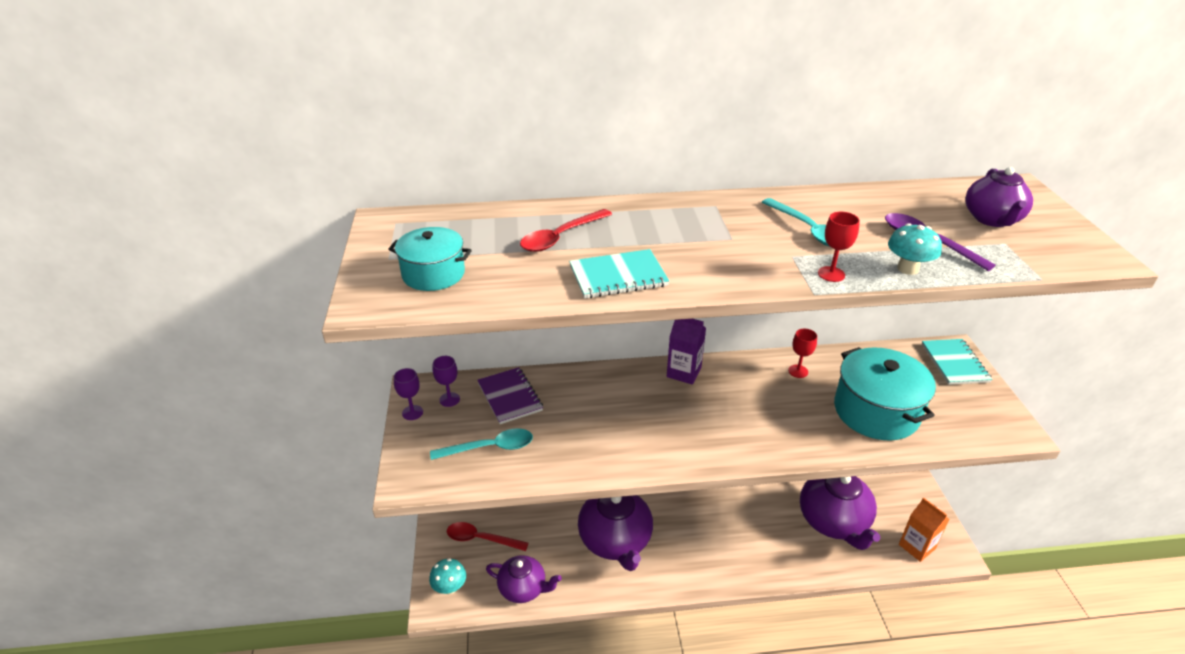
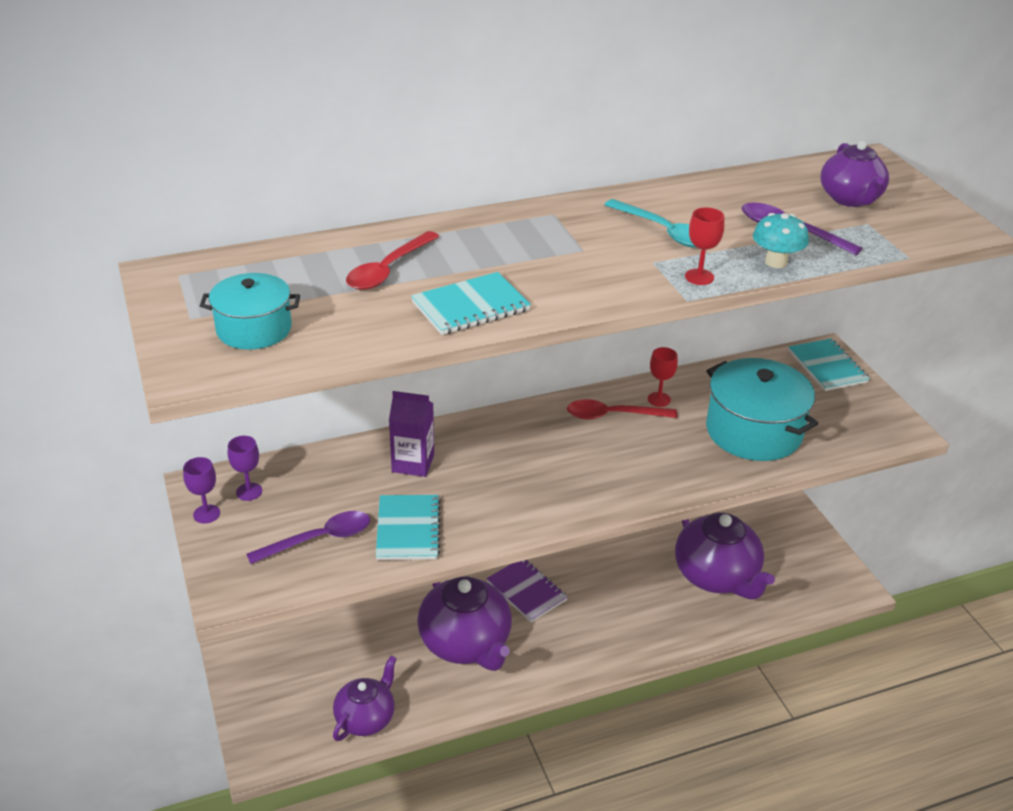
camera: 15 degrees left, 0 degrees up
(450, 587) = (271, 735): turquoise mushroom -> none
(481, 539) = (296, 671): red spoon -> red spoon (613, 415)
(490, 448) = (319, 539): turquoise spoon -> purple spoon
(510, 397) = (325, 477): purple notebook -> purple notebook (526, 591)
(523, 588) = (366, 718): purple teapot -> purple teapot turned 60 degrees counterclockwise
(562, 451) = (408, 529): none -> turquoise notebook
(684, 372) = (528, 419): purple carton -> purple carton (413, 463)
(916, 546) = (813, 587): orange carton -> none

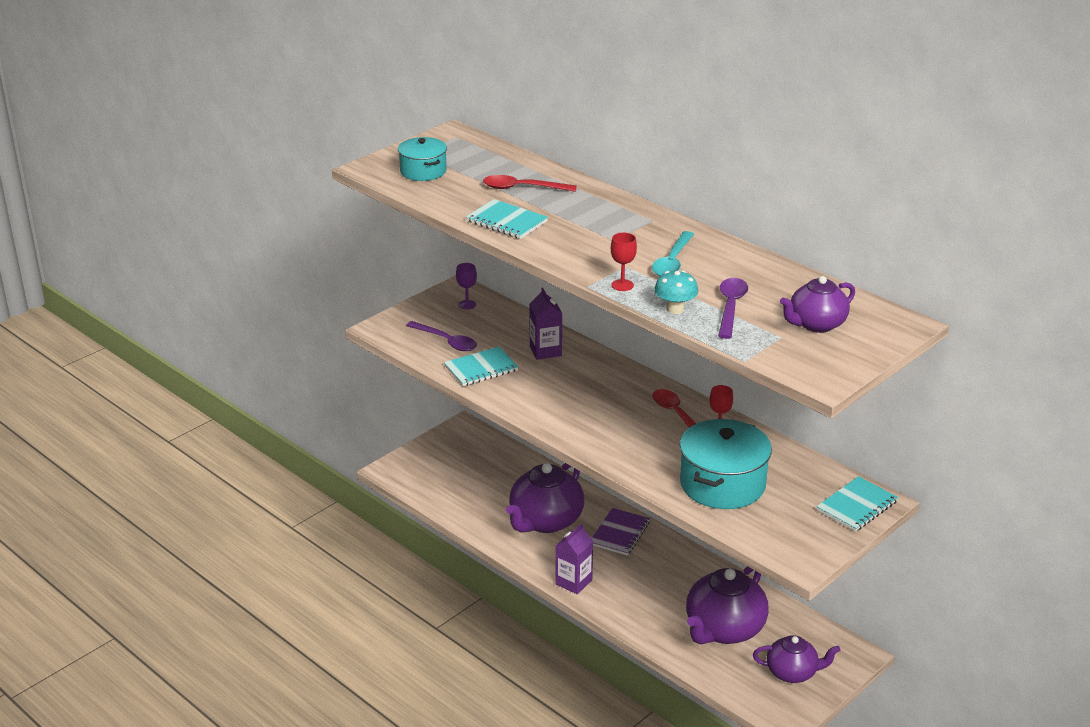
camera: 65 degrees right, 5 degrees down
(206, 514) = (436, 298): purple goblet -> none
(366, 718) = (448, 500): purple teapot -> purple teapot (792, 673)
(584, 661) = (573, 582): none -> purple carton

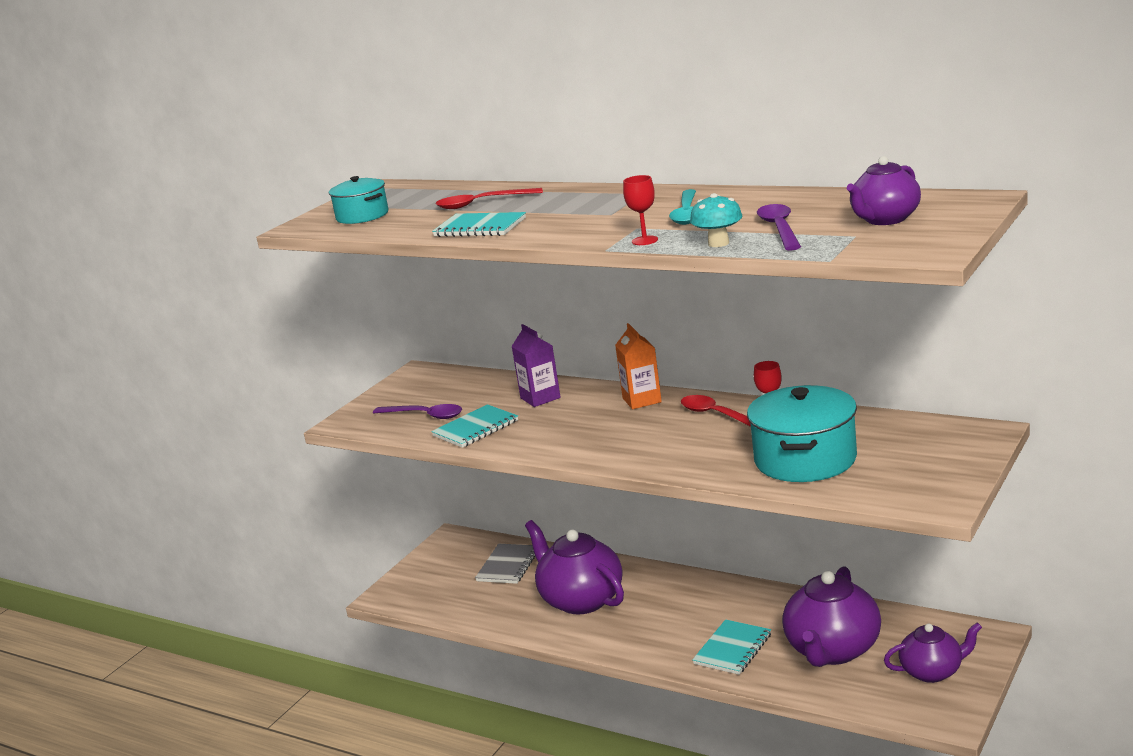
camera: 10 degrees left, 10 degrees down
(467, 304) = (433, 381): purple goblet -> none
(500, 470) = (508, 565): none -> grey notebook
(545, 521) = (581, 600): purple teapot -> purple teapot turned 120 degrees clockwise
(573, 582) = (641, 649): purple carton -> none
(620, 533) = (669, 590): purple notebook -> none
(625, 379) = (642, 400): none -> orange carton
(857, 506) = (965, 442): turquoise notebook -> turquoise notebook (732, 649)

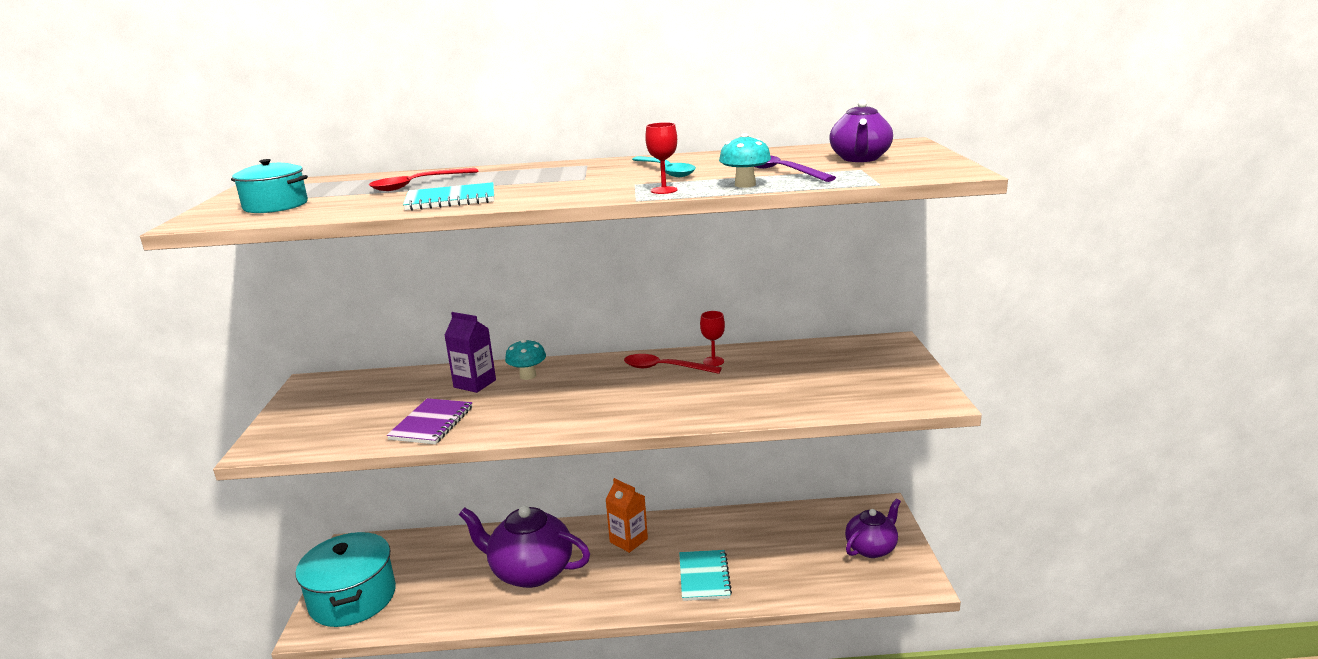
camera: 35 degrees left, 0 degrees up
(424, 416) = (359, 422): purple spoon -> none
(476, 428) = (432, 423): turquoise notebook -> purple notebook
(508, 565) = (432, 558): grey notebook -> none
(590, 399) = (528, 376): none -> turquoise mushroom
(642, 400) = (580, 368): orange carton -> orange carton (628, 540)
(805, 459) = (785, 388): turquoise pot -> turquoise pot (353, 598)
(832, 650) = (784, 553): purple teapot -> none

